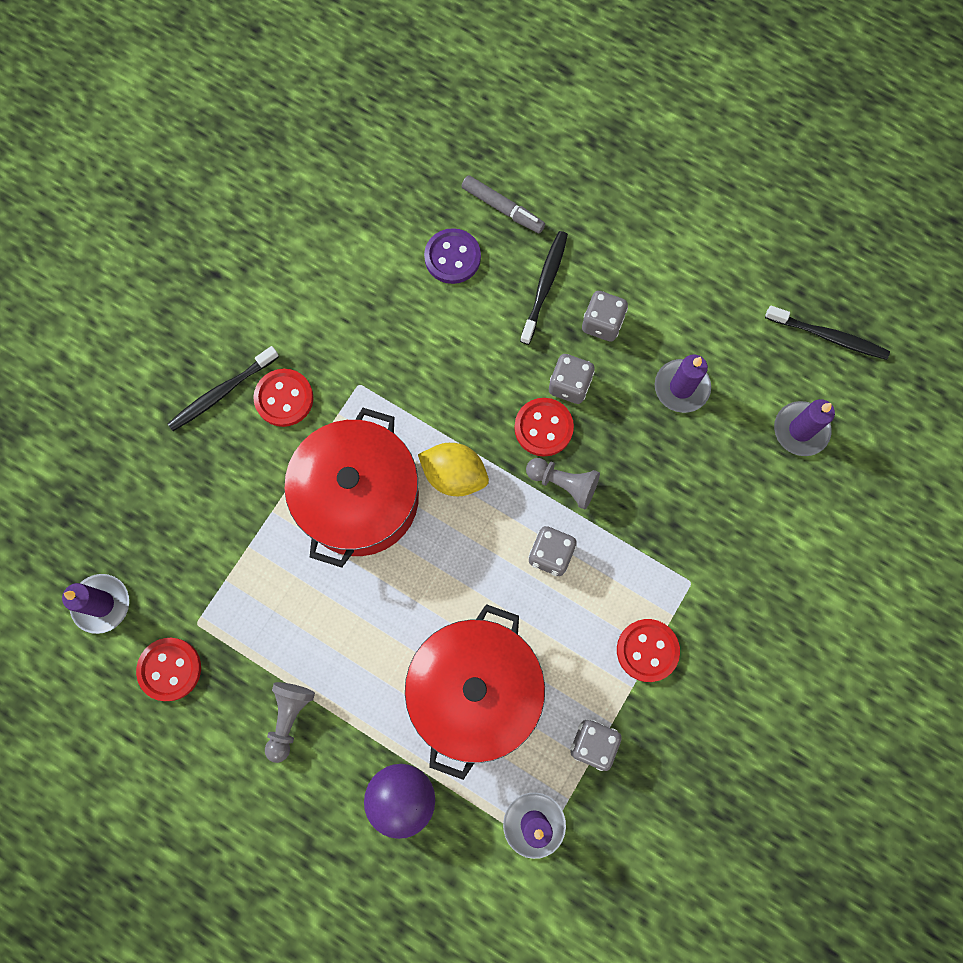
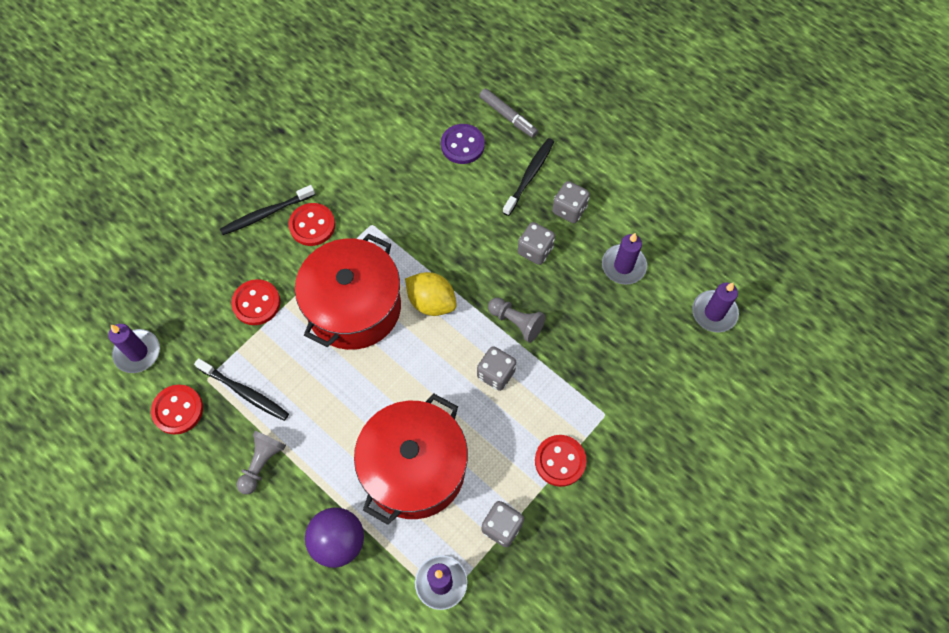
camera: 10 degrees right, 10 degrees down
(543, 428) = (508, 278): red button -> red button (256, 303)
(828, 336) = (748, 247): black toothbrush -> black toothbrush (245, 393)

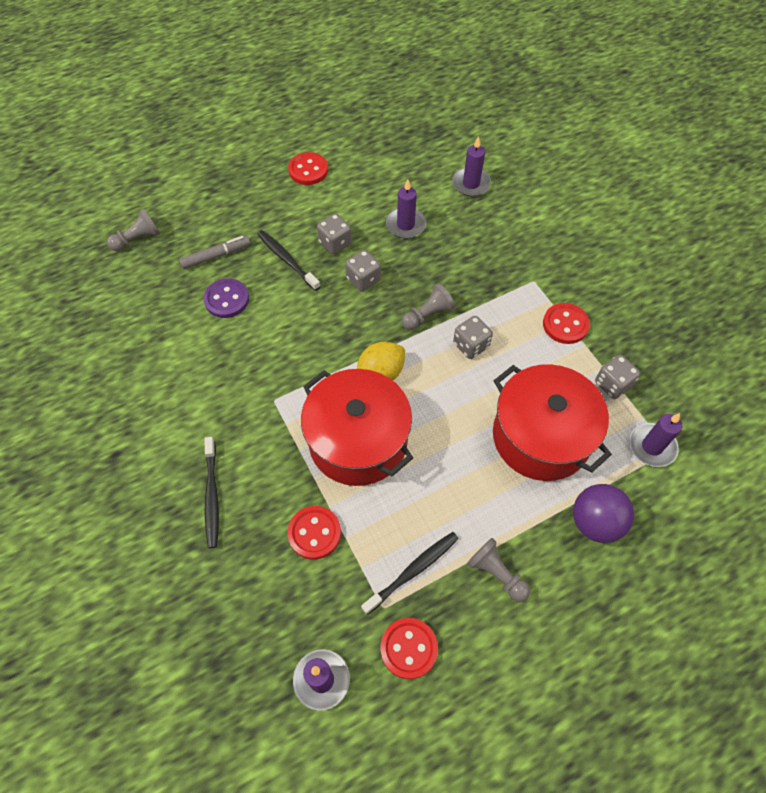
camera: 70 degrees left, 5 degrees down
(312, 225) = (248, 454): red button -> red button (308, 170)
(499, 48) = (138, 239): none -> grey pawn

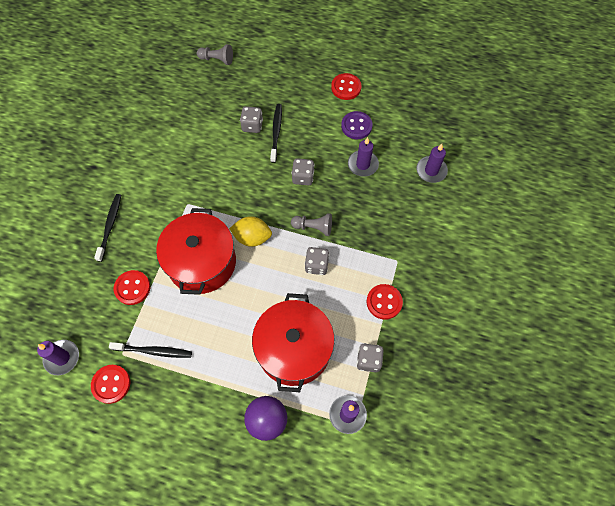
camera: 45 degrees right, 5 degrees up
(212, 496) = (110, 226): black toothbrush -> black toothbrush turned 150 degrees clockwise
(216, 256) = (244, 100): grey marker -> none
(226, 299) = (223, 129): purple button -> purple button (356, 126)
(335, 243) = (312, 143): grey dice -> grey dice (252, 126)
(496, 573) = (189, 393): grey pawn -> none

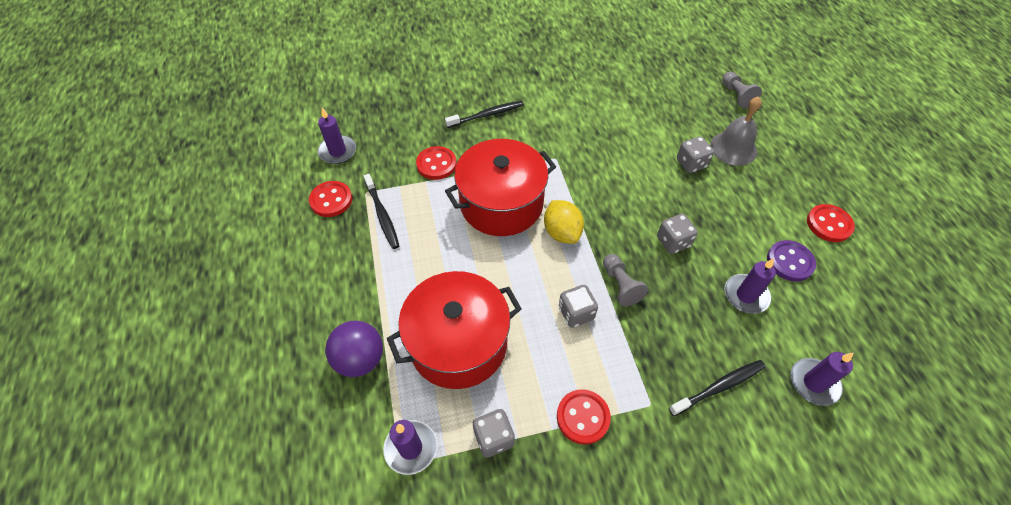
camera: 60 degrees right, 10 degrees down
(258, 93) = (733, 148): none -> grey bell
(276, 132) = (704, 188): black toothbrush -> black toothbrush (719, 387)

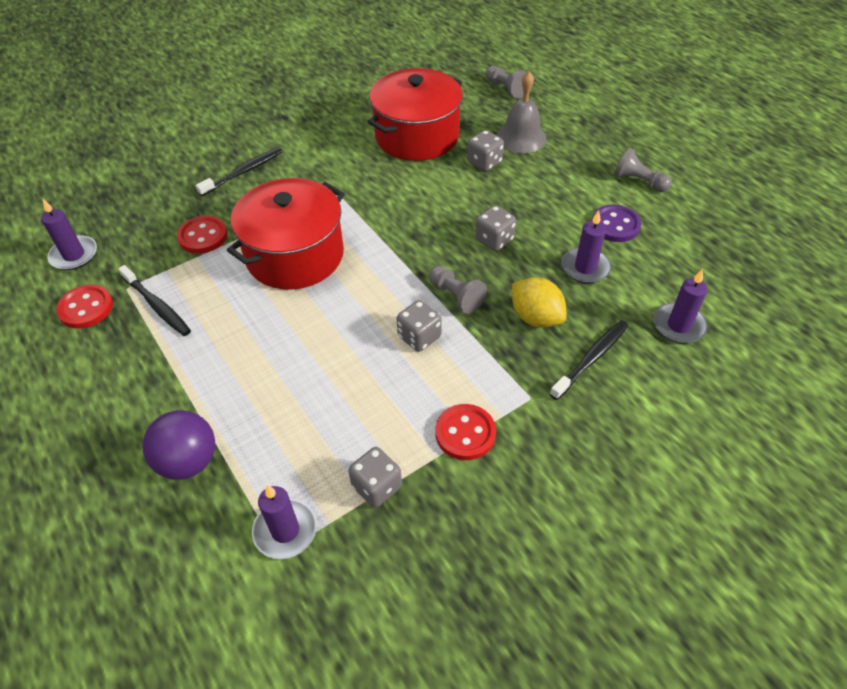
camera: 20 degrees left, 5 degrees down
(458, 343) = (300, 407): red pot -> red pot (417, 136)
(562, 232) = (373, 264): yellow lemon -> yellow lemon (536, 317)
(829, 224) = (638, 181): red button -> grey pawn

